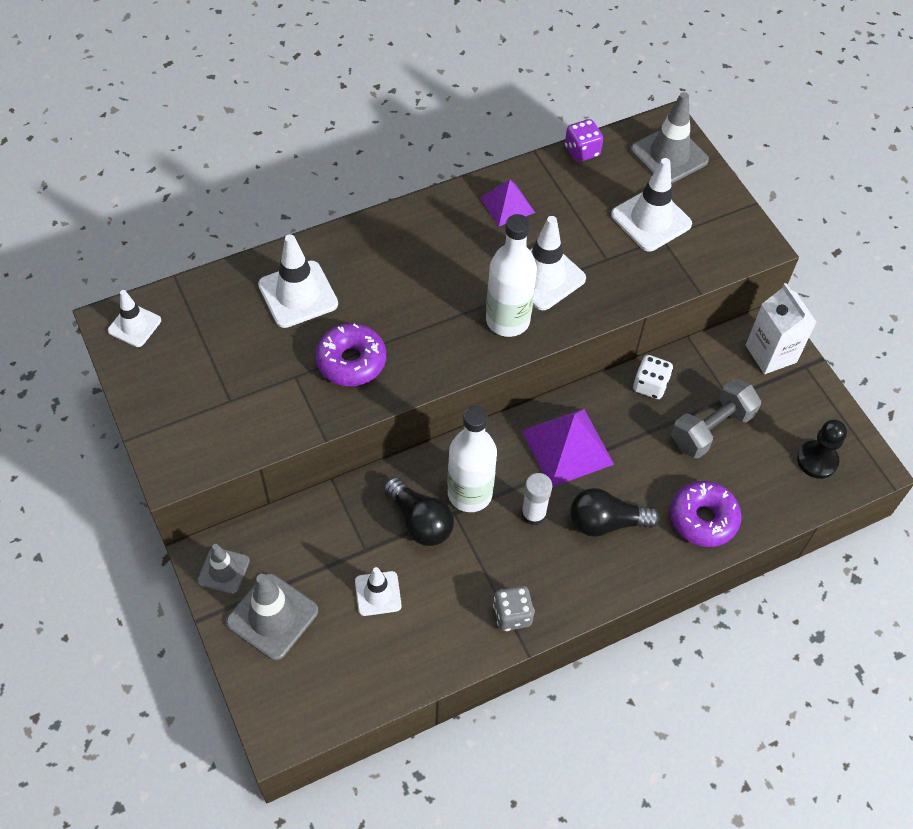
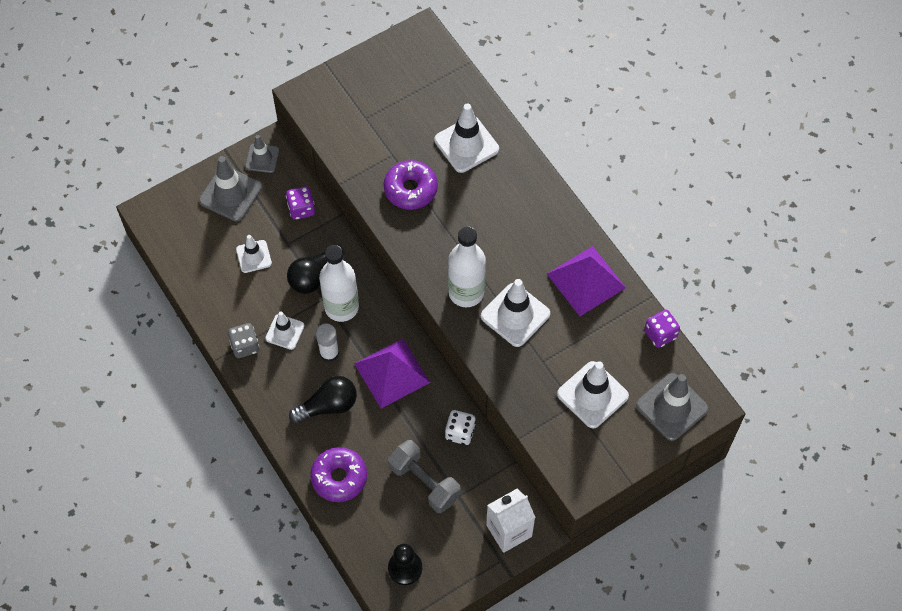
camera: 85 degrees right, 5 degrees up
(134, 325) = (421, 47): white traffic cone -> white traffic cone (285, 332)
(315, 528) = (301, 209): none -> purple dice
(507, 205) = (586, 281): purple pyramid -> purple pyramid, size x1.62
(606, 522) = (328, 406): black light bulb -> black light bulb turned 75 degrees clockwise

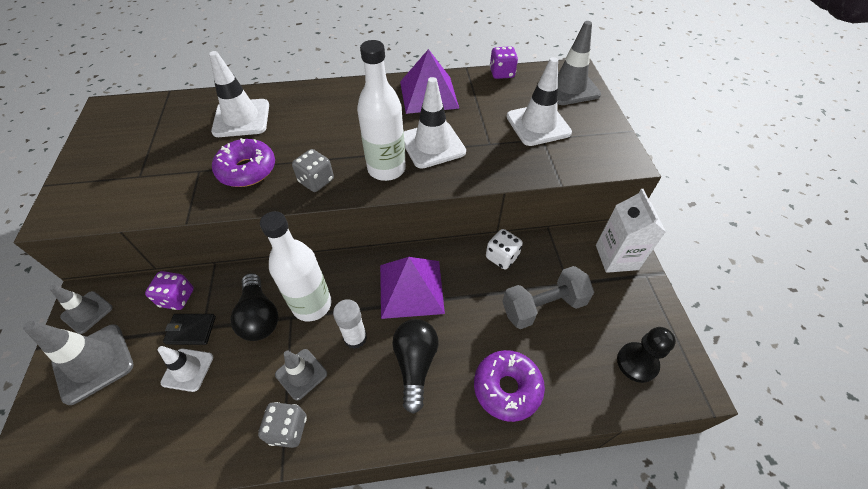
camera: 65 degrees left, 10 degrees down
(282, 237) = (191, 330): none -> black wallet
(285, 332) = (301, 374): white traffic cone -> grey traffic cone
(425, 247) = (316, 181): none -> grey dice

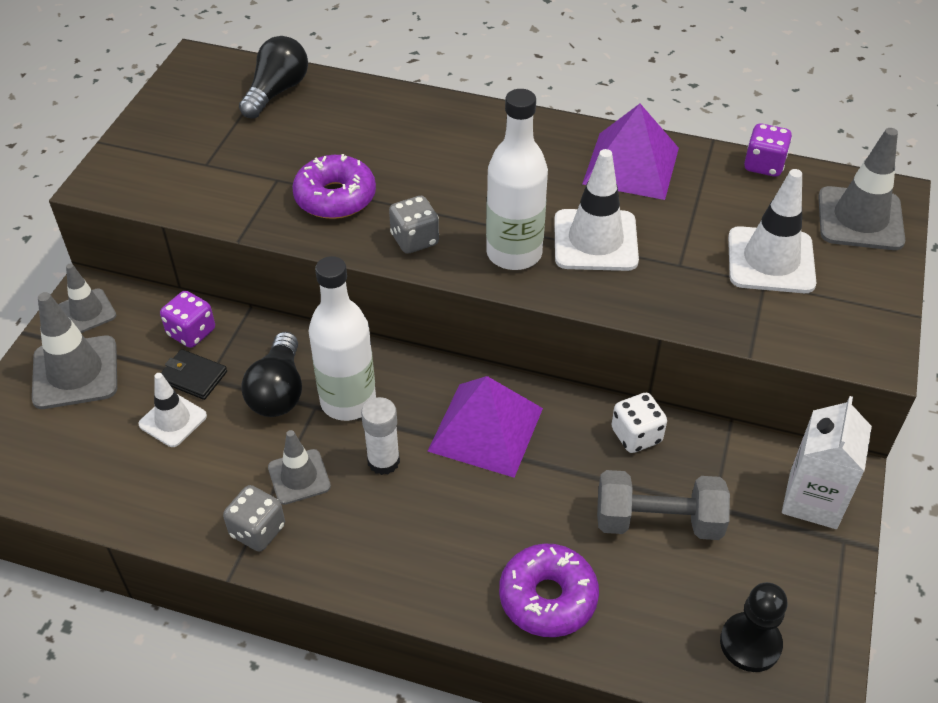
camera: 25 degrees right, 5 degrees down
(241, 118) = (357, 124): white traffic cone -> none
(415, 364) = (443, 522): black light bulb -> black light bulb (276, 92)

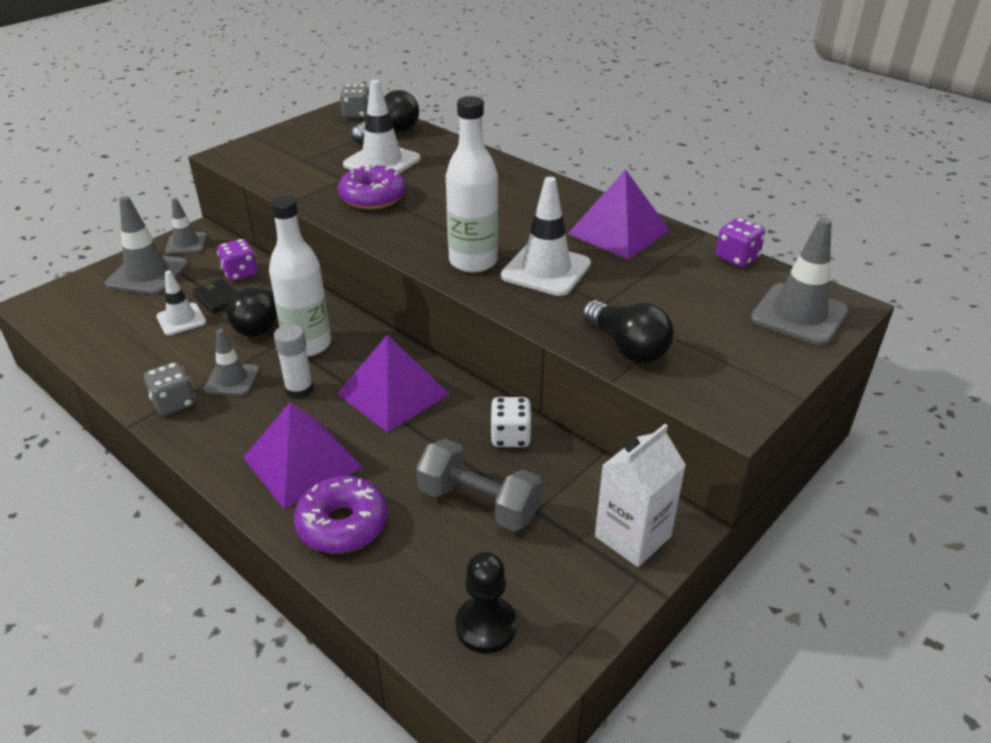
camera: 25 degrees right, 10 degrees down
(414, 240) = (406, 235): grey dice -> grey dice (357, 115)
(455, 546) = (302, 462): none -> purple pyramid
(737, 311) = (627, 347): none -> black light bulb
(770, 260) = (688, 321): white traffic cone -> white traffic cone (382, 162)

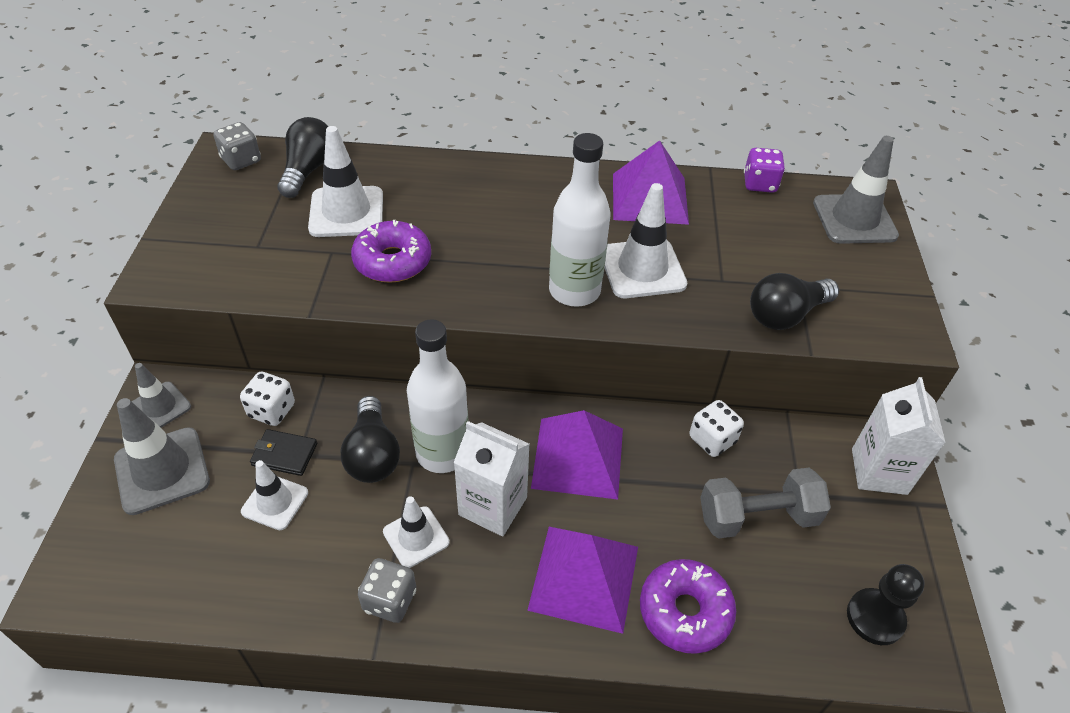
camera: 40 degrees left, 10 degrees up
(232, 380) = (416, 537): grey traffic cone -> white traffic cone
(240, 273) = (272, 410): purple dice -> white dice
(299, 389) = (493, 506): white glue stick -> white carton
(627, 347) = (786, 315): black light bulb -> black light bulb turned 135 degrees clockwise

